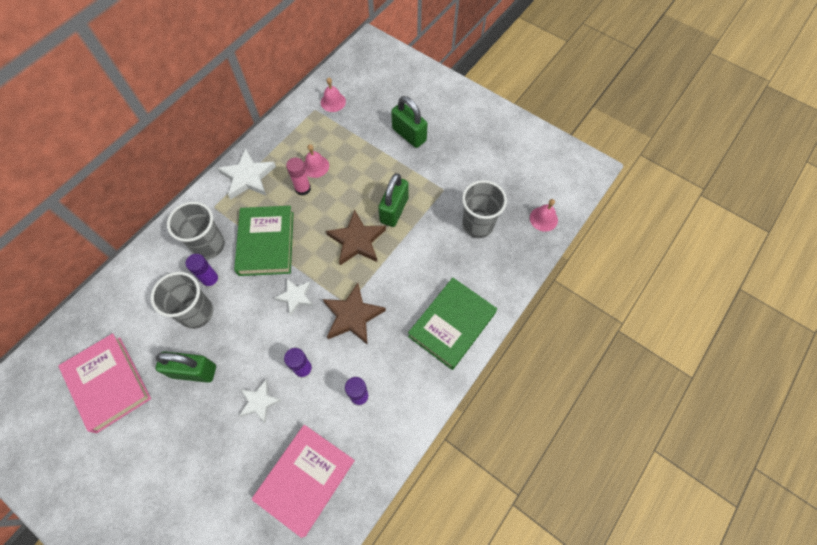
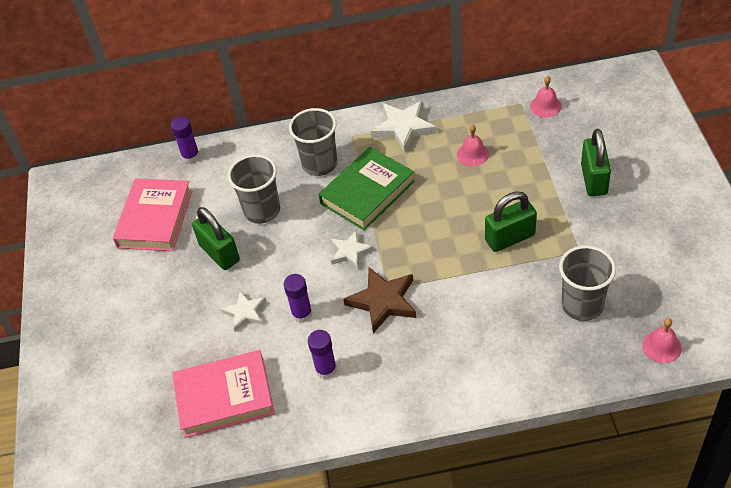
camera: 50 degrees right, 15 degrees down
(211, 280) = (296, 193): purple glue stick -> purple glue stick (190, 156)
(303, 188) = (442, 166): pink glue stick -> none
(357, 240) = (448, 242): brown star -> none
(451, 325) = (465, 373): green book -> none

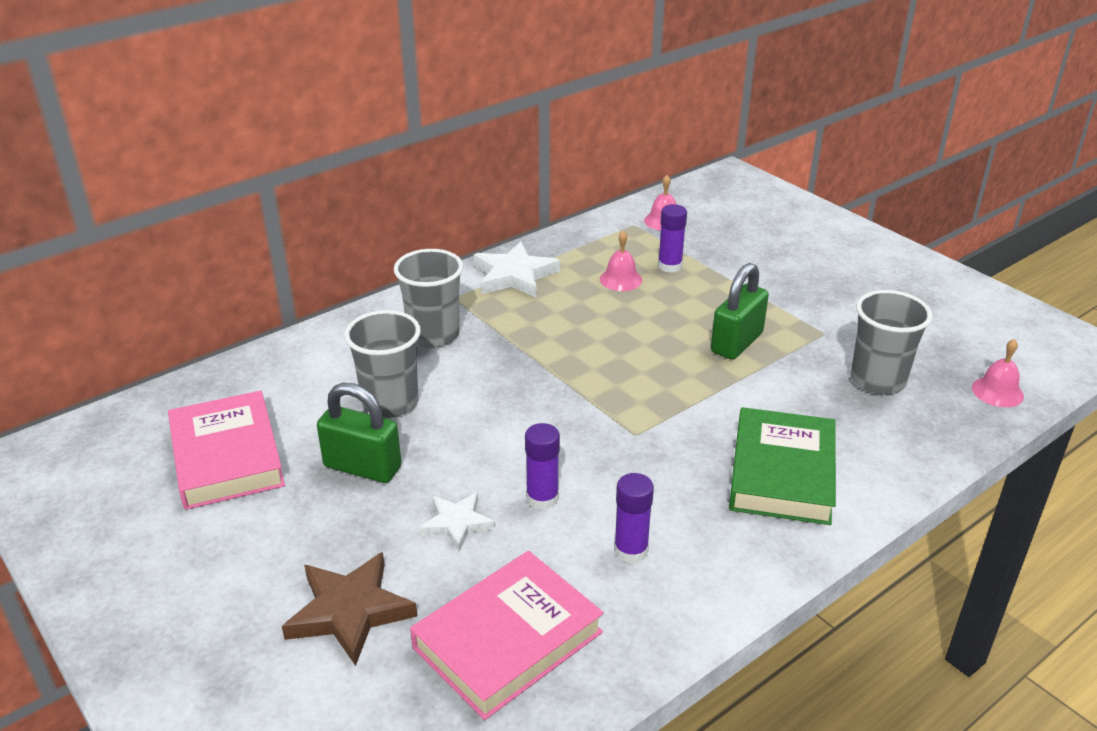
camera: 35 degrees left, 15 degrees down
(190, 156) = (234, 373): purple glue stick -> purple glue stick (670, 266)
(350, 252) = (551, 411): white star -> none
(367, 192) = (522, 346): green book -> green book (782, 473)
(383, 301) = (641, 450): brown star -> brown star (350, 611)
(594, 179) = (776, 268): green padlock -> none

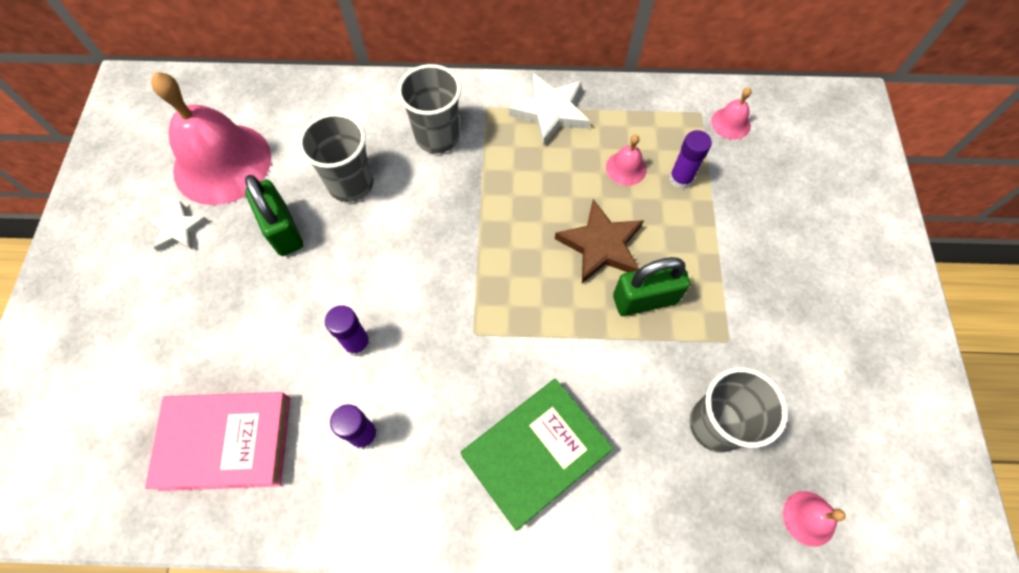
camera: 40 degrees right, 30 degrees up
(227, 457) = (222, 163): pink book -> pink bell
(350, 611) = (171, 345): brown star -> brown star (601, 245)
(457, 524) = (288, 323): white star -> white star (179, 230)

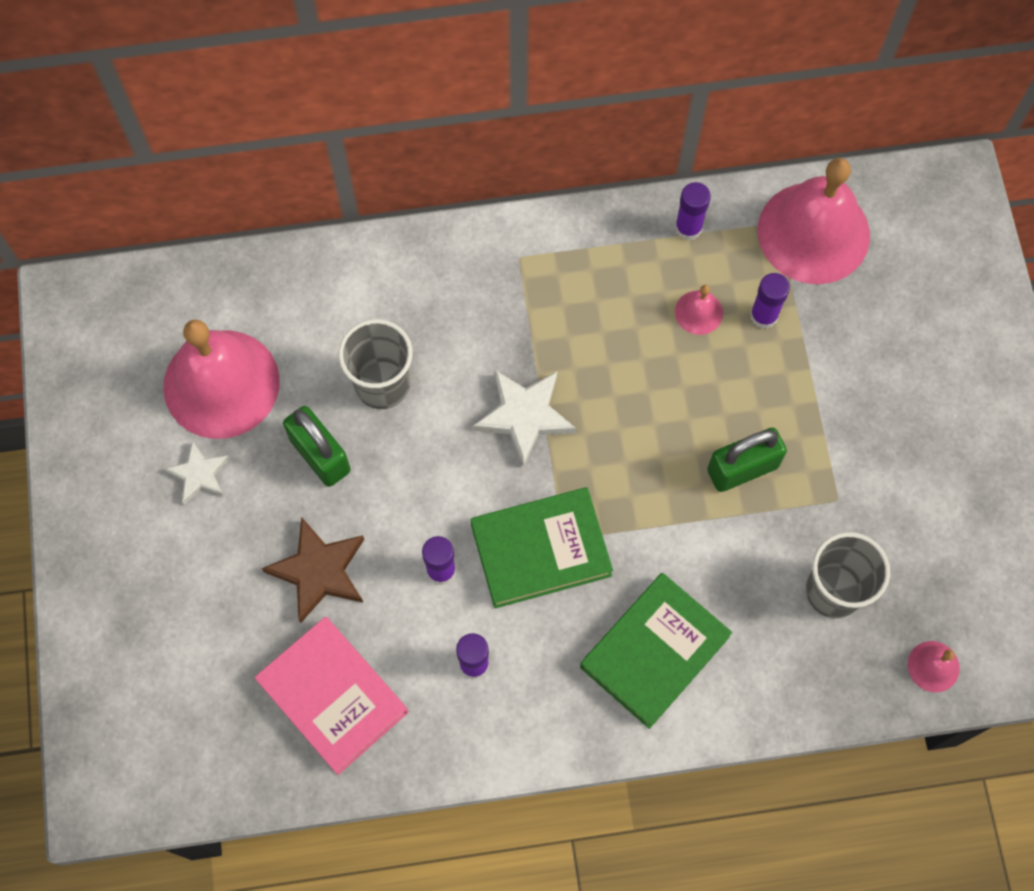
camera: 10 degrees left, 5 degrees up
(226, 442) = (333, 697): pink book -> pink book turned 60 degrees clockwise
(437, 136) = (469, 307): grey cup -> none
(450, 341) = (541, 550): none -> green book
(550, 112) = (597, 251): white star -> white star (524, 416)
(601, 245) = (685, 413): brown star -> brown star (319, 571)
(627, 105) = (688, 228): none -> purple glue stick
(730, 123) = (813, 232): pink bell -> pink bell, size x2.37

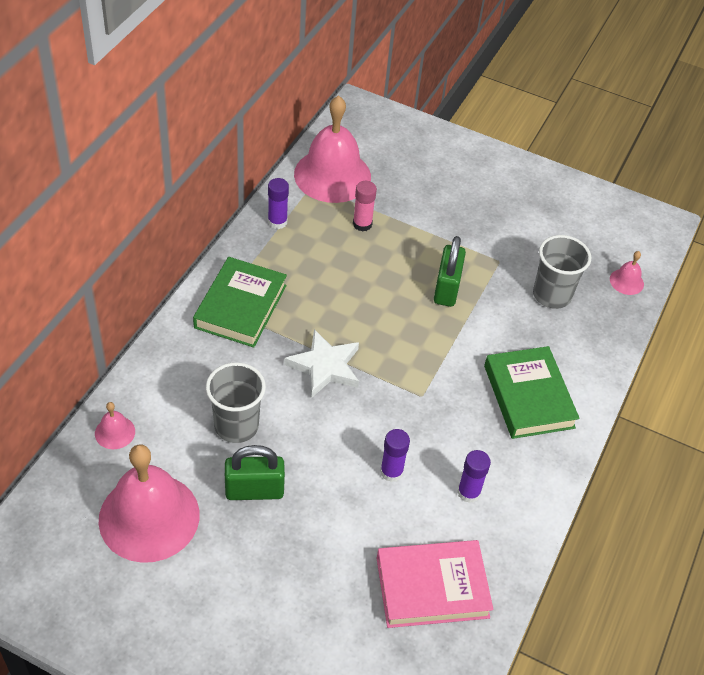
camera: 60 degrees left, 20 degrees down
(199, 474) = (204, 572): white star -> none
(319, 571) = (336, 541): brown star -> none
(541, 550) = (420, 412): green book -> green book (241, 306)
(698, 312) = (334, 249): pink bell -> pink bell (115, 432)
(763, 316) = (362, 224): purple glue stick -> pink glue stick

